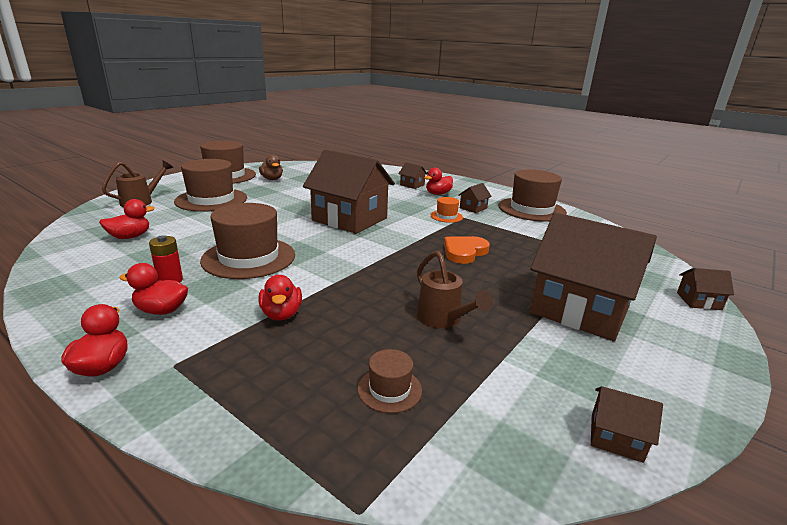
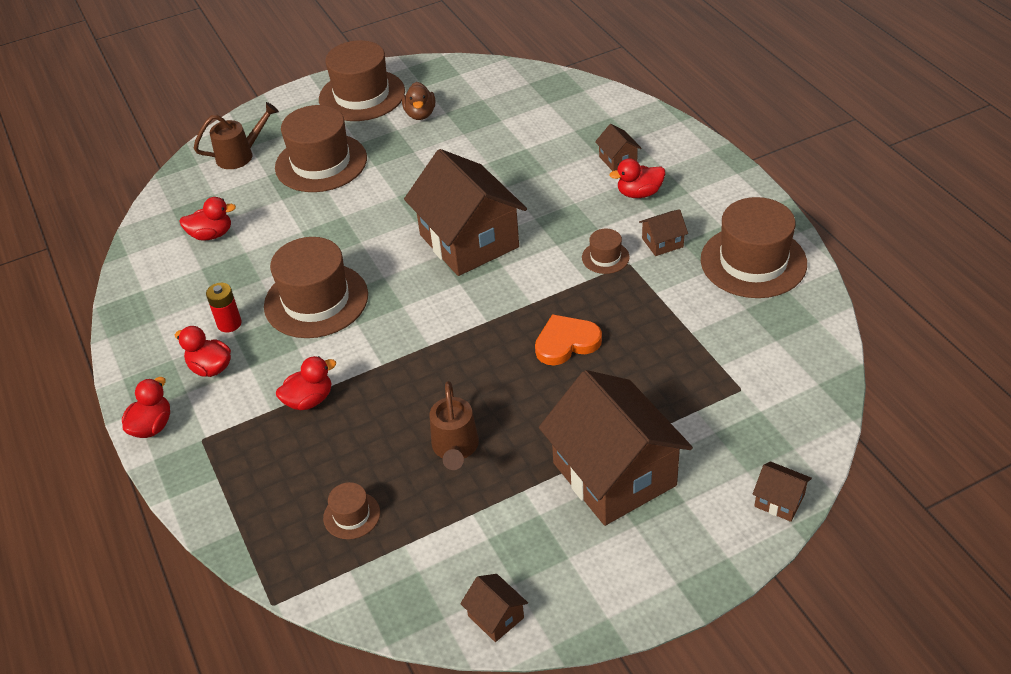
camera: 30 degrees right, 20 degrees up
(281, 314) = (309, 400): red duck -> red duck turned 135 degrees counterclockwise
(446, 216) = (605, 257): orange hat -> brown hat

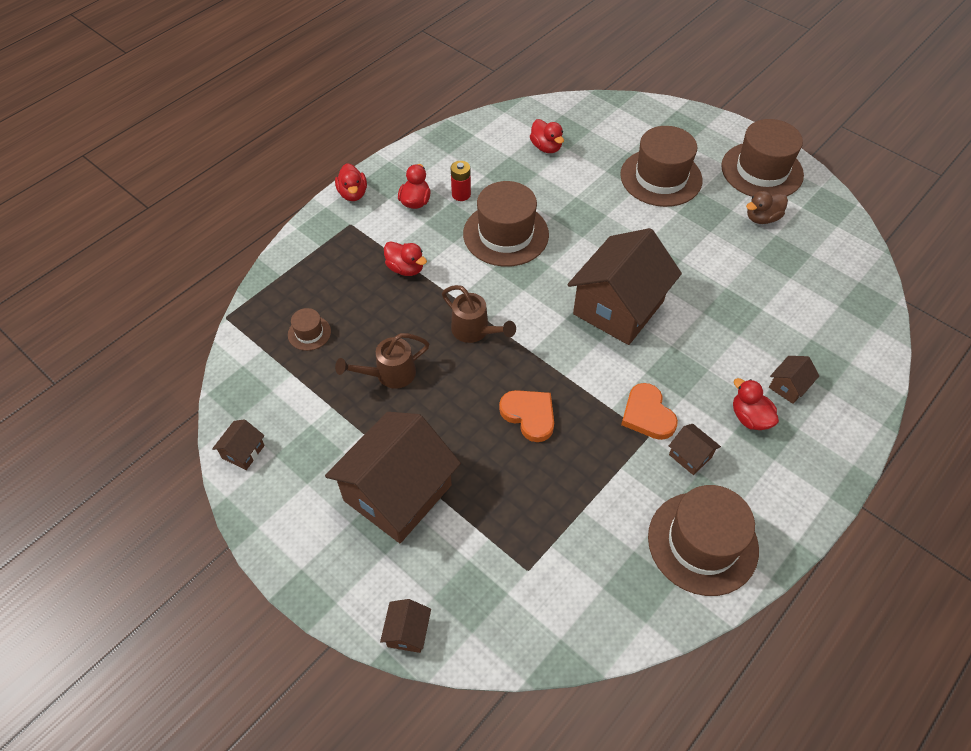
camera: 65 degrees right, 10 degrees up
(152, 426) = (353, 194): red duck -> red duck turned 75 degrees clockwise
(240, 155) = (642, 127): brown watering can -> brown watering can (475, 331)
(605, 257) = (647, 414): brown hat -> orange heart

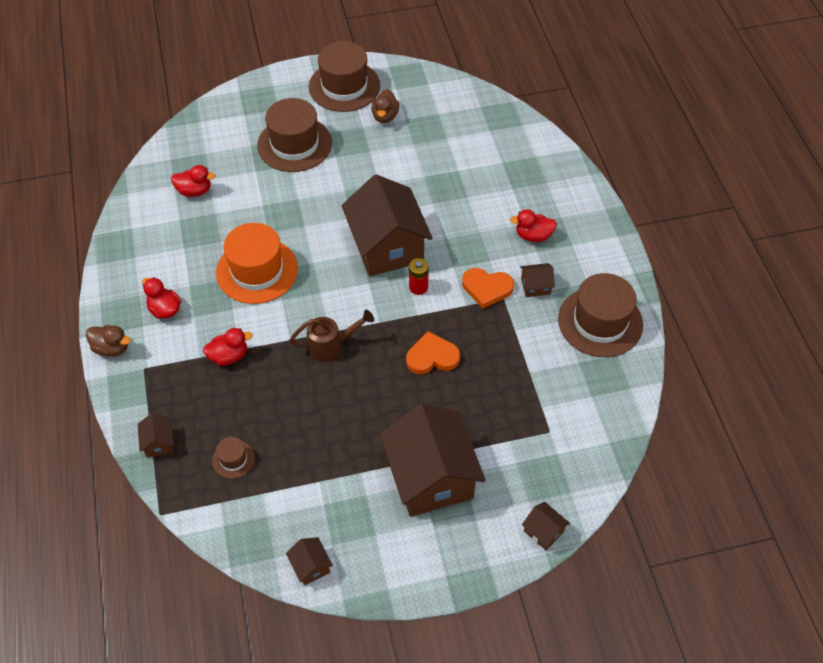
camera: 55 degrees left, 0 degrees up
(353, 194) = (112, 348): red duck -> brown duck
(389, 374) = (322, 425): brown watering can -> none
(461, 194) = (188, 275): red battery -> red battery (418, 287)
(506, 234) = (257, 270): brown hat -> orange hat
(788, 386) = (527, 199): brown house -> brown house (159, 443)

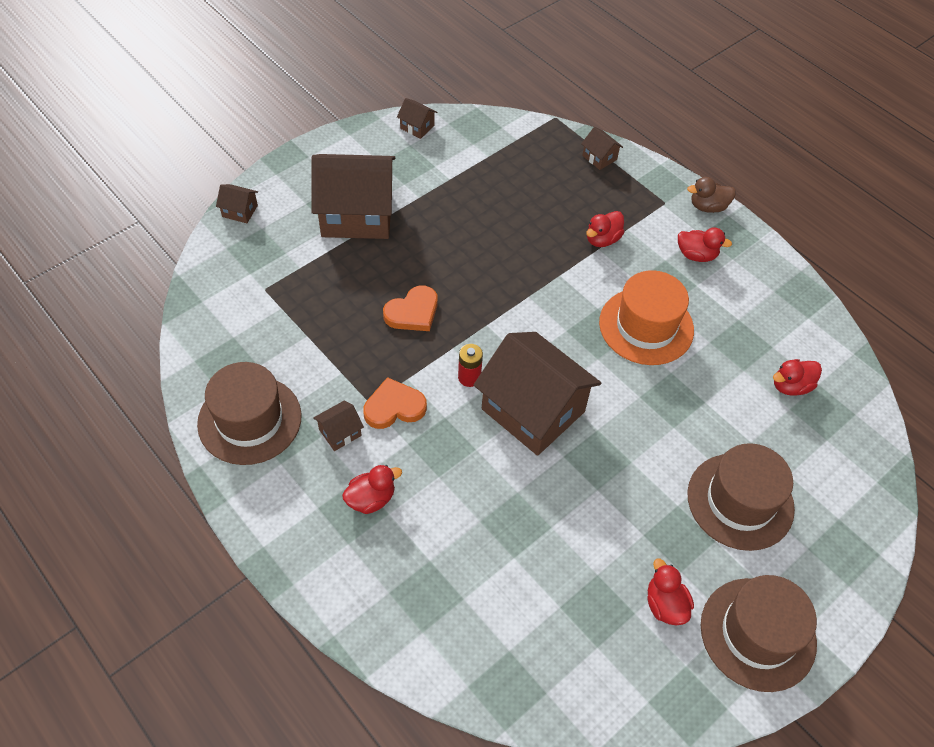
camera: 150 degrees right, 0 degrees up
(233, 459) = (530, 168): brown hat -> none
(331, 346) = (517, 284): brown watering can -> none
(385, 116) = (665, 604): brown duck -> red duck
(431, 477) = (357, 214): brown house -> brown house turned 45 degrees counterclockwise

